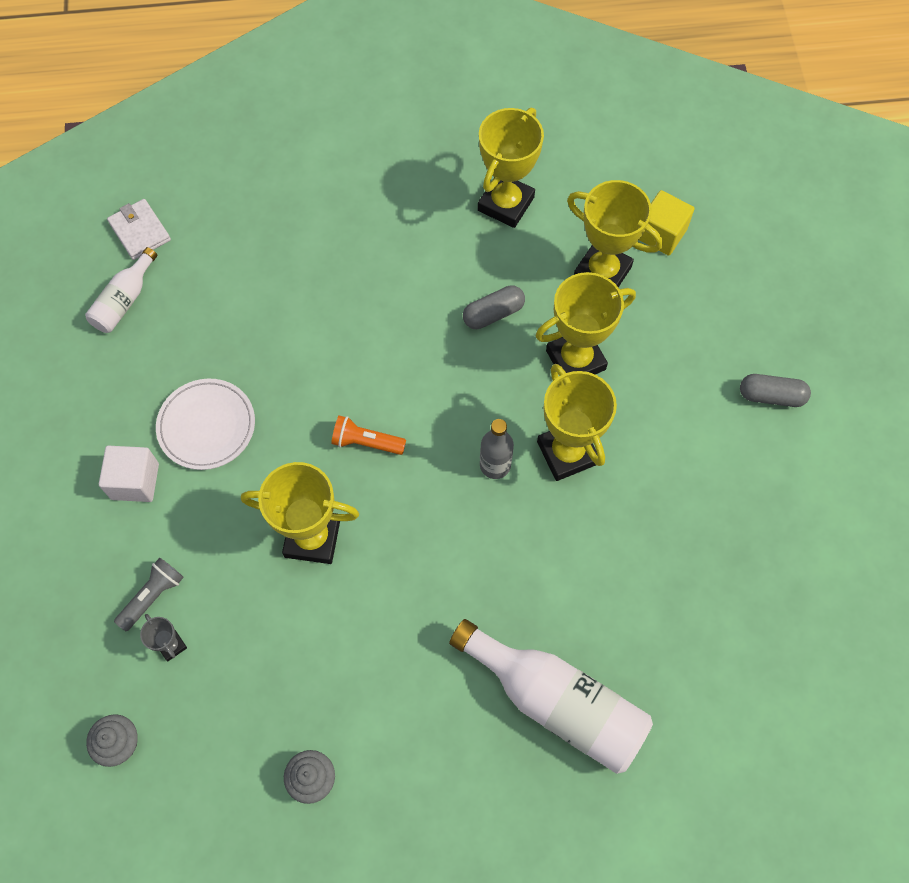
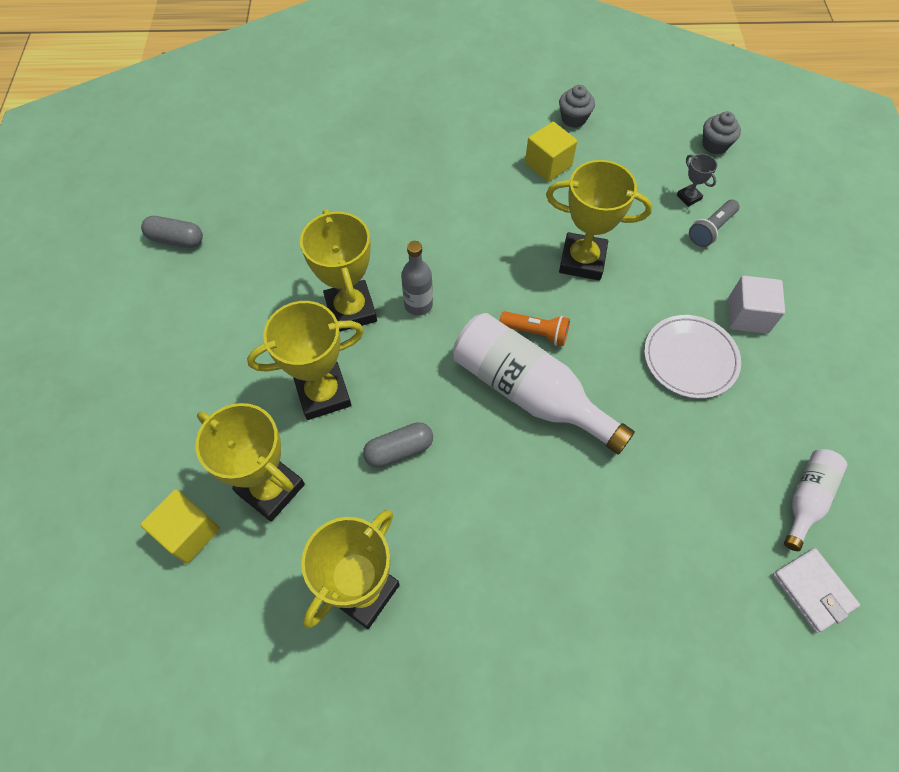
camera: 175 degrees left, 5 degrees down
(350, 686) = (548, 165): none -> yellow cube
(557, 702) = (396, 146): white bottle -> white bottle (528, 392)
(771, 396) = (144, 345): grey capsule -> grey capsule (176, 240)

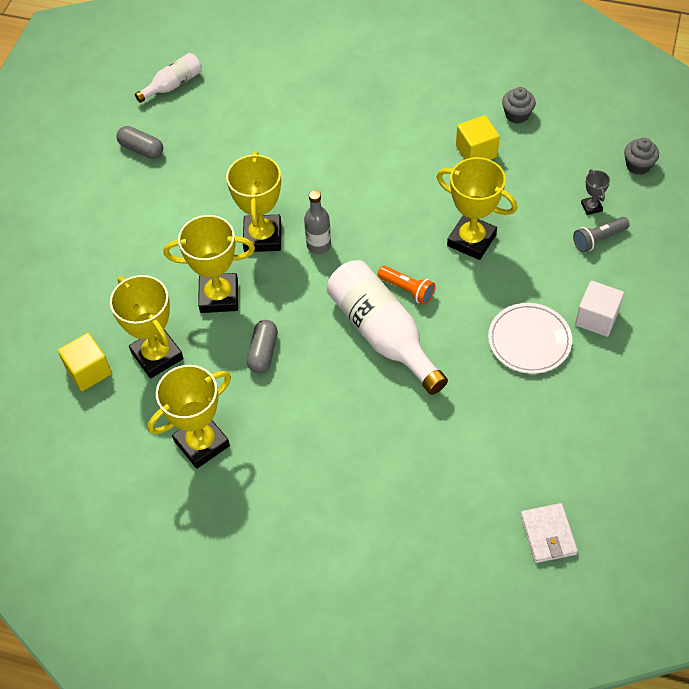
camera: 20 degrees right, 5 degrees down
(399, 450) = (263, 352): grey capsule -> grey capsule turned 75 degrees counterclockwise
(807, 499) = (576, 470): white bottle -> white bottle (173, 85)

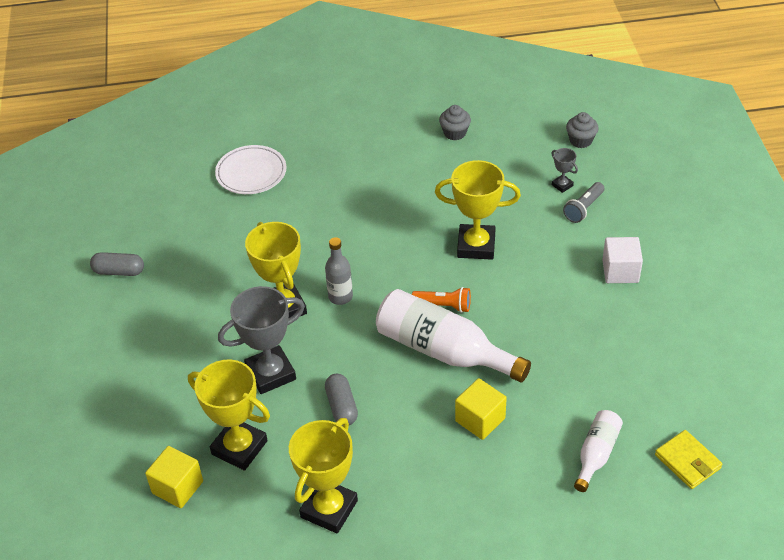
camera: 25 degrees left, 10 degrees down
(173, 85) = (119, 206): white bottle -> white bottle (596, 454)
(219, 296) = (270, 373): yellow trophy -> grey trophy
(476, 151) = (437, 173): yellow cube -> yellow cube (480, 419)
(529, 340) = (575, 309): white plate -> white plate (251, 173)
(548, 534) = (687, 461): white wallet -> yellow wallet

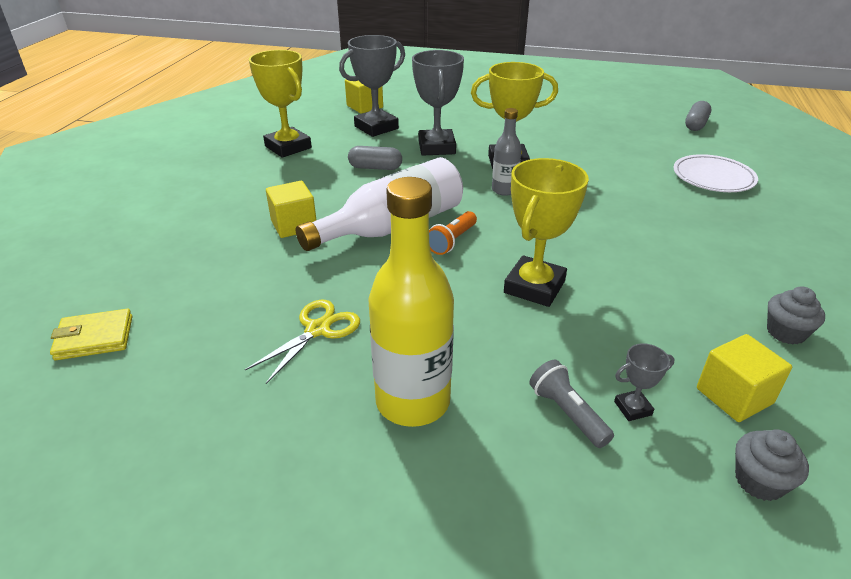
camera: 110 degrees right, 10 degrees down
(119, 271) = (591, 111): grey capsule -> grey capsule (695, 124)
(239, 447) = (376, 127): yellow trophy -> grey trophy
(526, 150) = (734, 396): none -> yellow cube
(594, 340) = (318, 329): none -> yellow scissors
(596, 454) = (181, 278): white bottle -> none
(620, 271) = (413, 401): white cube -> yellow bottle

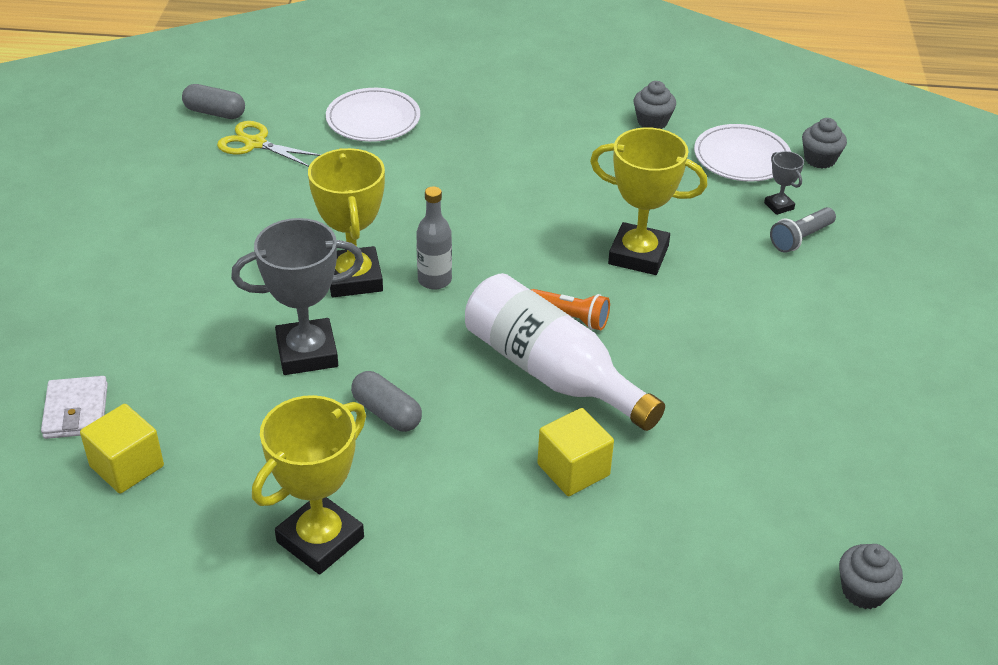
camera: 100 degrees left, 5 degrees up
(94, 338) = (863, 591): yellow wallet -> grey cupcake
(318, 329) = (768, 402): yellow scissors -> yellow scissors (255, 143)
(375, 168) = (387, 413): grey capsule -> grey capsule turned 45 degrees counterclockwise
(376, 127) = (229, 434): grey trophy -> none
(408, 96) = (76, 411): none -> white wallet
(413, 401) = (831, 323): yellow bottle -> none
(734, 396) = (741, 157): yellow cube -> white plate

